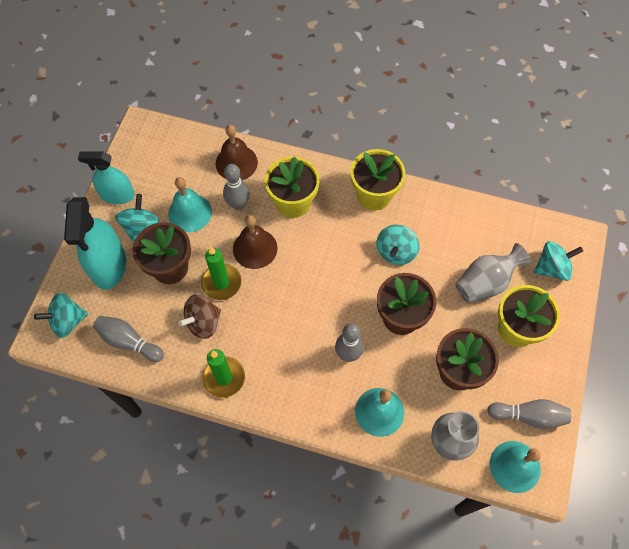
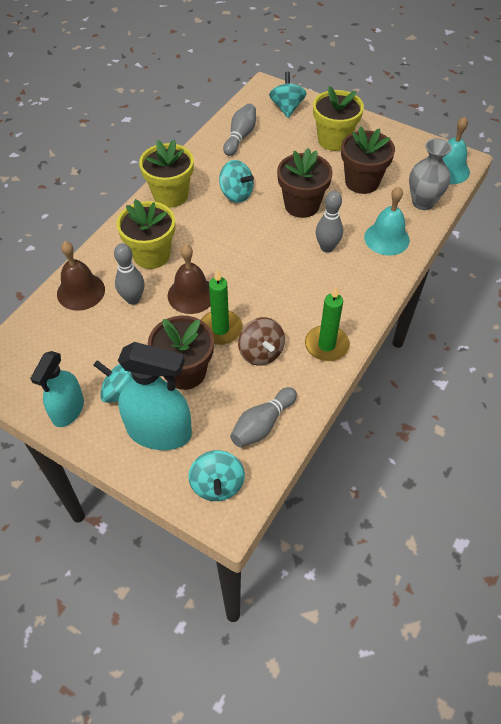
camera: 75 degrees left, 10 degrees down
(190, 212) = (124, 343): turquoise bell -> none
(485, 283) = (287, 147): grey vase -> none
(528, 416) = (409, 152): grey bowling pin -> grey bowling pin (240, 137)

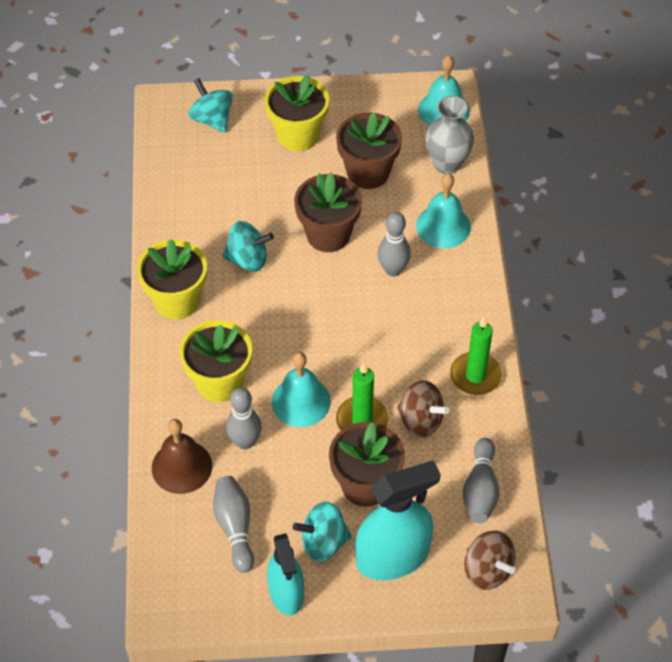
camera: 35 degrees left, 0 degrees up
(191, 295) = (301, 401): brown bell -> turquoise bell
(217, 484) = (487, 570): turquoise spinning top -> brown spinning top
(240, 137) = (191, 185): grey bowling pin -> grey bowling pin (235, 527)

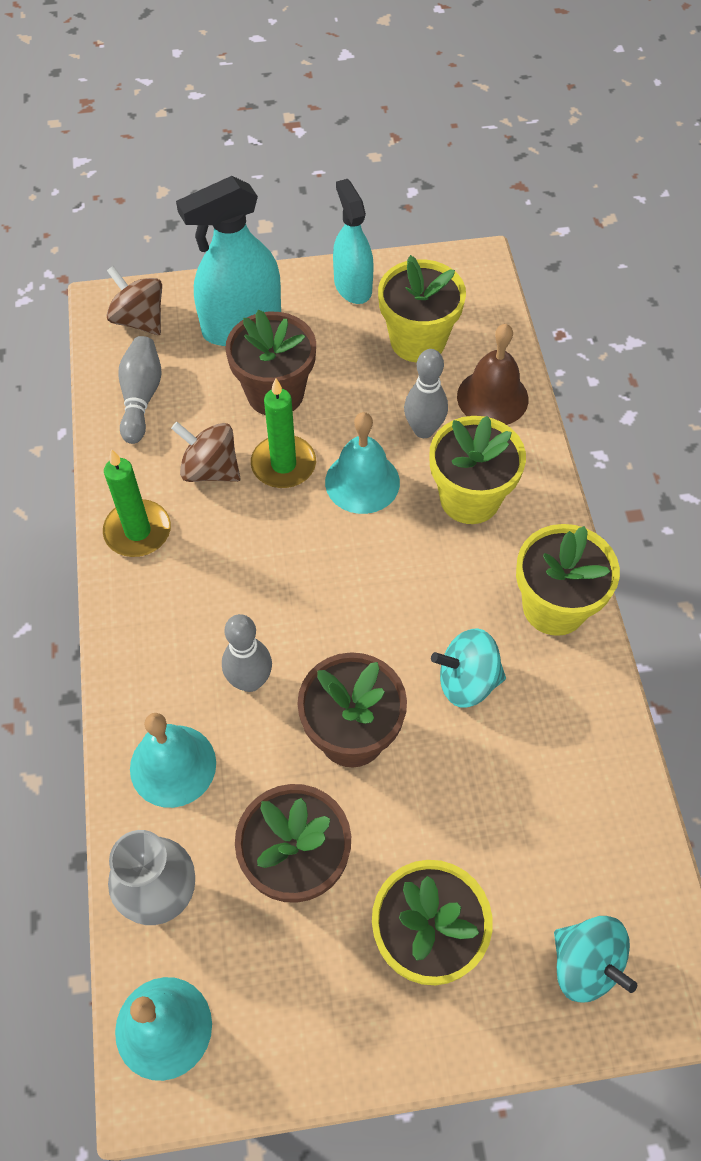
camera: 175 degrees right, 5 degrees up
(235, 527) = (418, 341): grey bowling pin -> yellow flower pot
(323, 542) = (318, 334): turquoise spinning top -> none

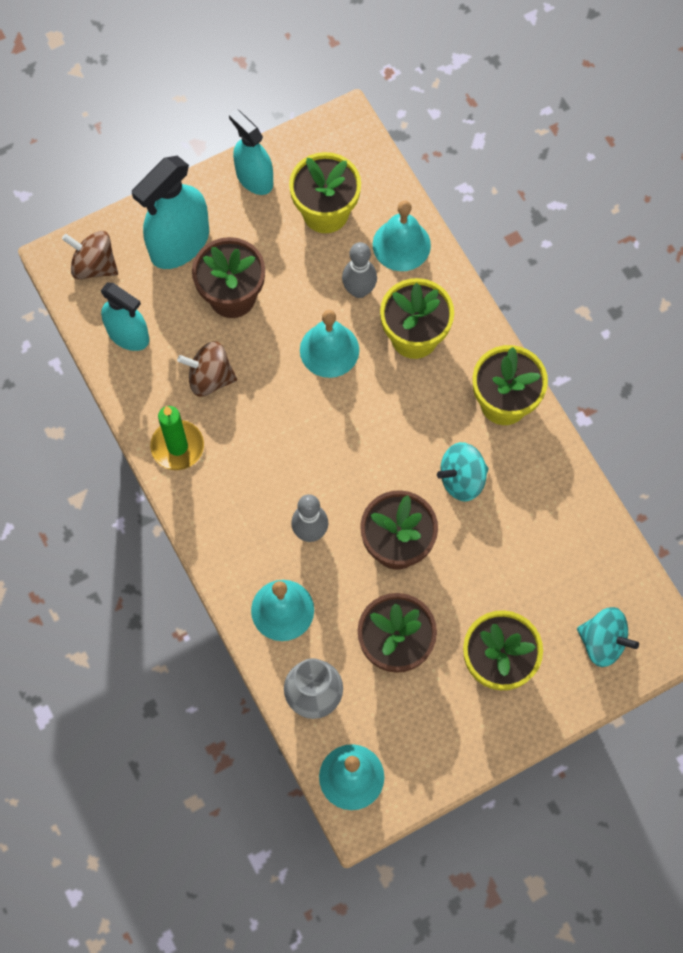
camera: 20 degrees left, 10 degrees up
(141, 398) = (128, 335): grey bowling pin -> turquoise spray bottle
(283, 464) = (264, 355): green candle -> none
(492, 397) = (401, 245): brown bell -> turquoise bell

